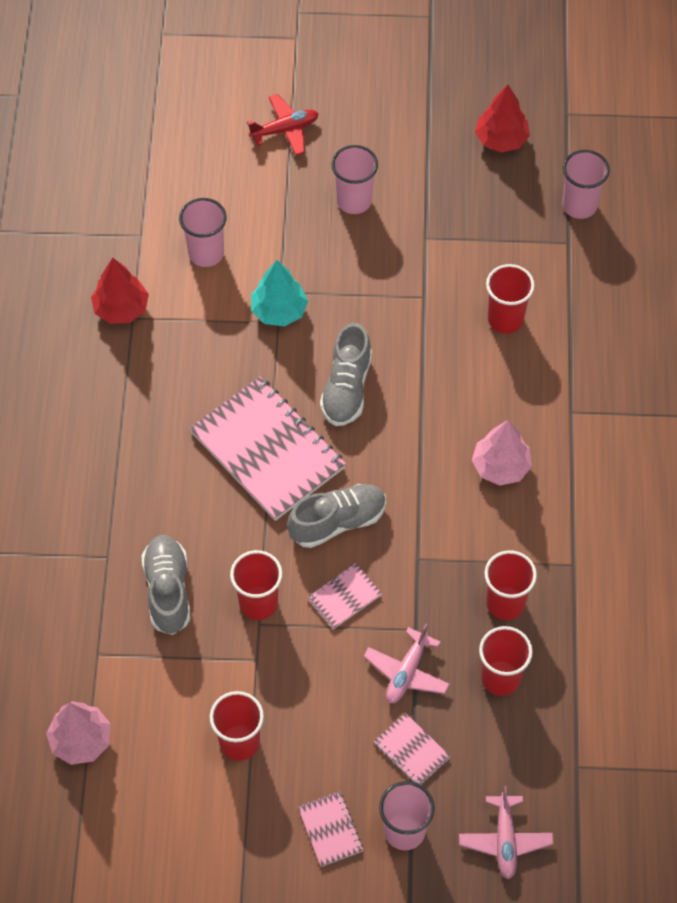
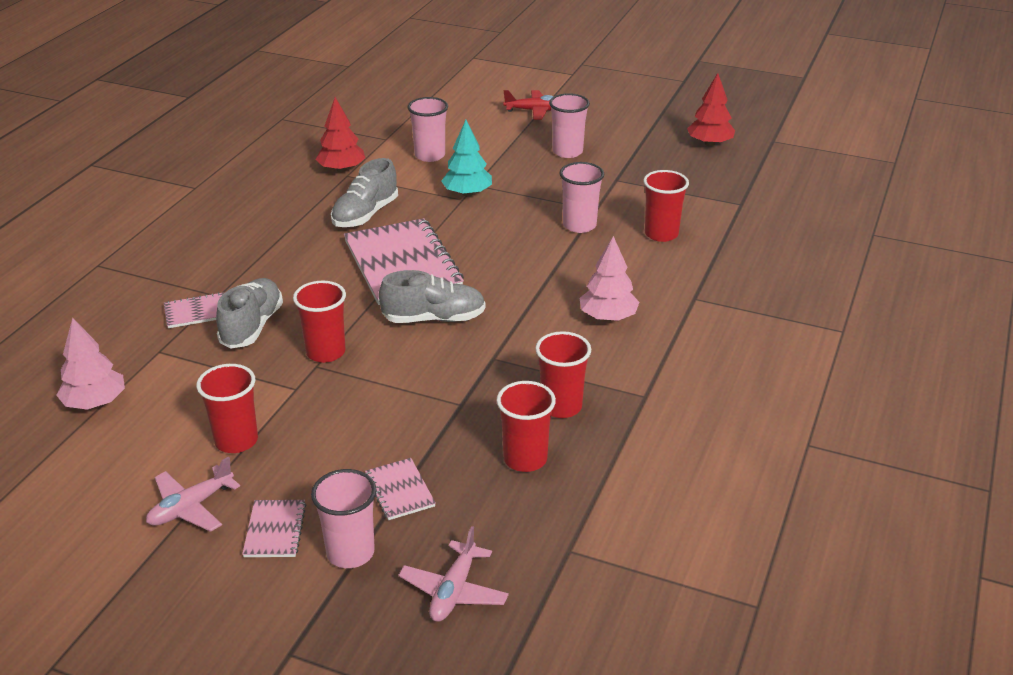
camera: 20 degrees right, 25 degrees down
(344, 597) = (407, 366): pink notebook -> pink notebook (196, 312)
(346, 388) = (495, 244): grey shoe -> grey shoe (365, 214)
(407, 672) = (432, 432): pink plane -> pink plane (191, 507)
(579, 205) = (761, 187): pink cup -> pink cup (579, 225)

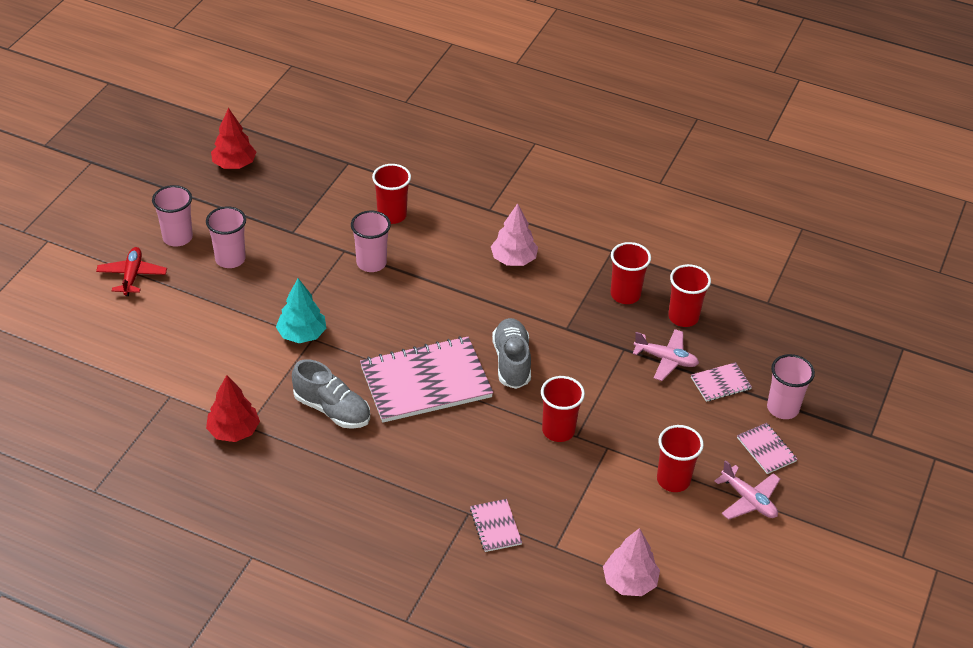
camera: 90 degrees left, 10 degrees up
(252, 326) = (519, 483): grey shoe -> none
(275, 530) = (766, 449): pink notebook -> pink notebook turned 60 degrees clockwise
(430, 155) = (217, 360): pink cup -> pink cup (177, 237)
(454, 591) = (809, 357): pink plane -> pink plane (666, 359)

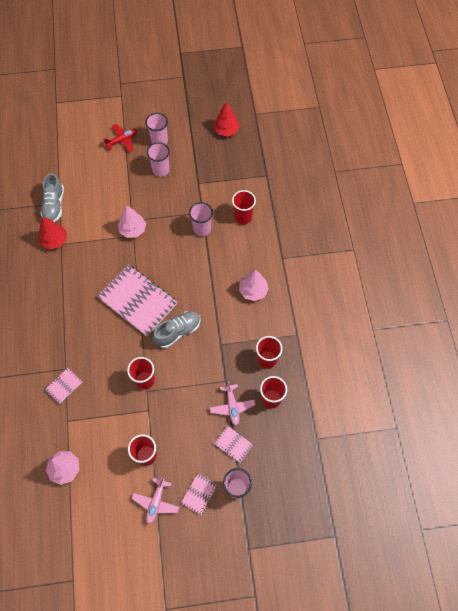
camera: 60 degrees right, 20 degrees up
(302, 334) = (133, 229): turquoise tree -> pink tree
(332, 409) = (93, 271): grey shoe -> grey shoe (54, 205)

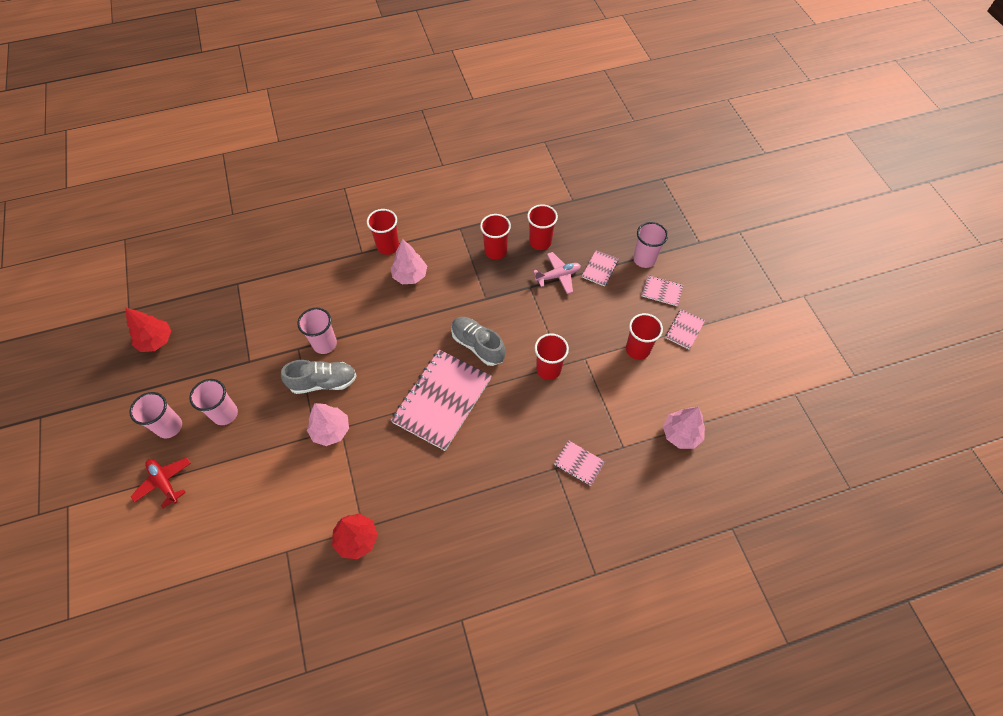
camera: 100 degrees left, 5 degrees down
(54, 205) = (291, 558): grey shoe -> grey shoe (323, 382)
(156, 502) = (684, 330): pink plane -> pink notebook
(243, 217) = (304, 300): red cup -> red cup (388, 246)

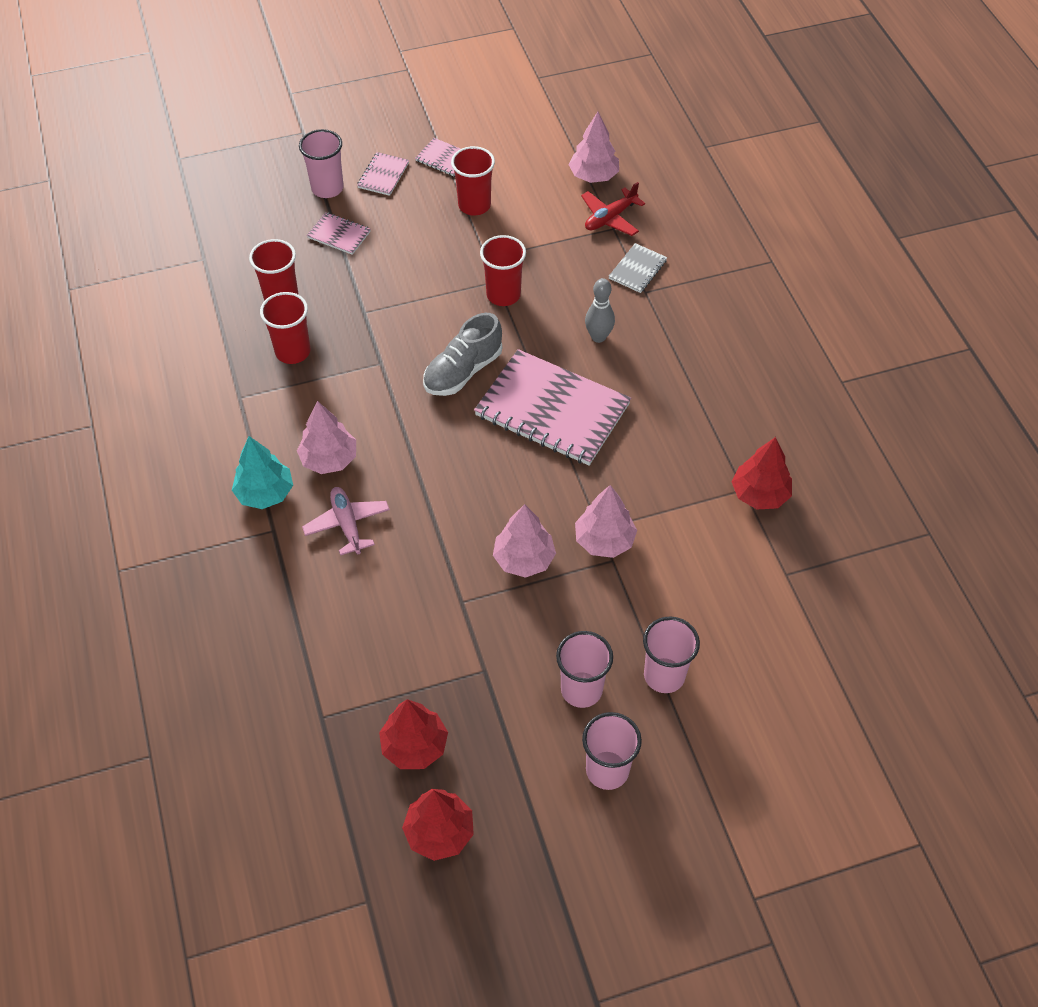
camera: 90 degrees left, 5 degrees down
(164, 482) = (702, 756): red plane -> red plane (610, 218)
(209, 327) = (414, 746): none -> red tree
(323, 382) = (524, 559): grey shoe -> pink tree
(325, 344) = (454, 564): pink cup -> pink cup (664, 675)
(388, 246) = (265, 493): red cup -> turquoise tree
(509, 432) = (598, 337): none -> grey bowling pin
(558, 276) = (347, 280): pink plane -> pink plane (347, 524)
(579, 463) = (637, 269): pink notebook -> grey notebook

